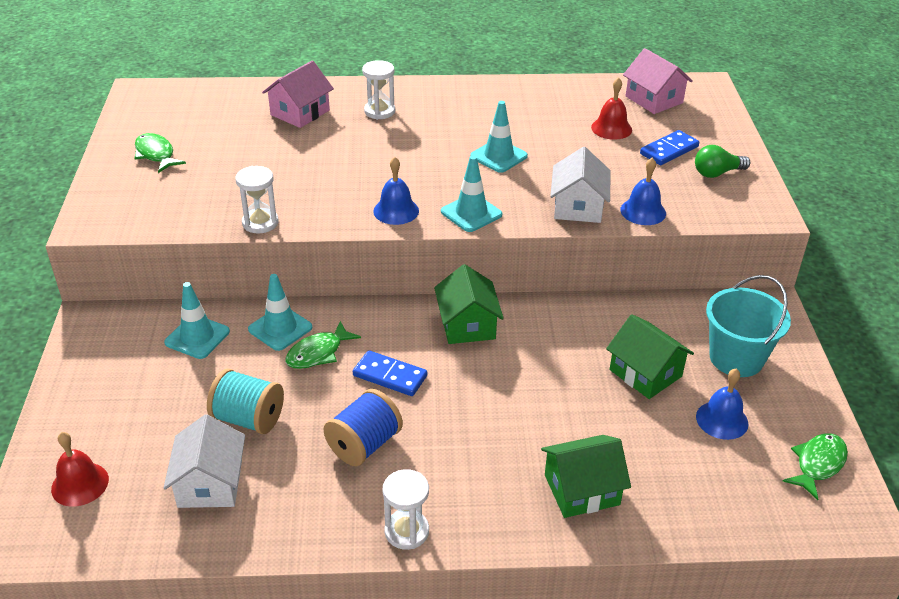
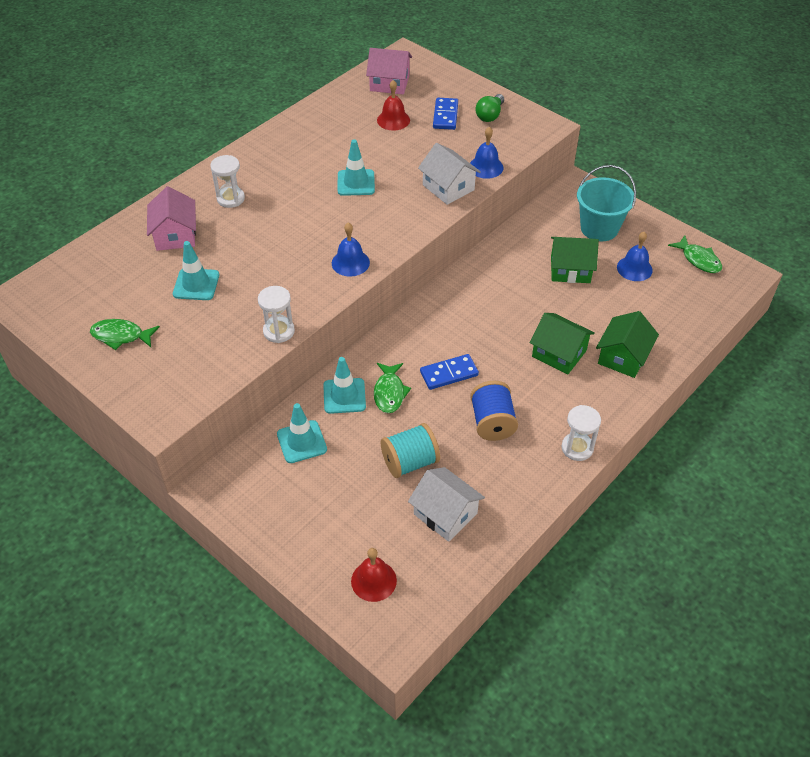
camera: 45 degrees left, 10 degrees up
(467, 324) = (446, 310): green house -> green house (559, 353)
(471, 213) = (396, 233): turquoise traffic cone -> turquoise traffic cone (196, 284)
(818, 464) = (698, 260): green fish -> green fish turned 150 degrees clockwise

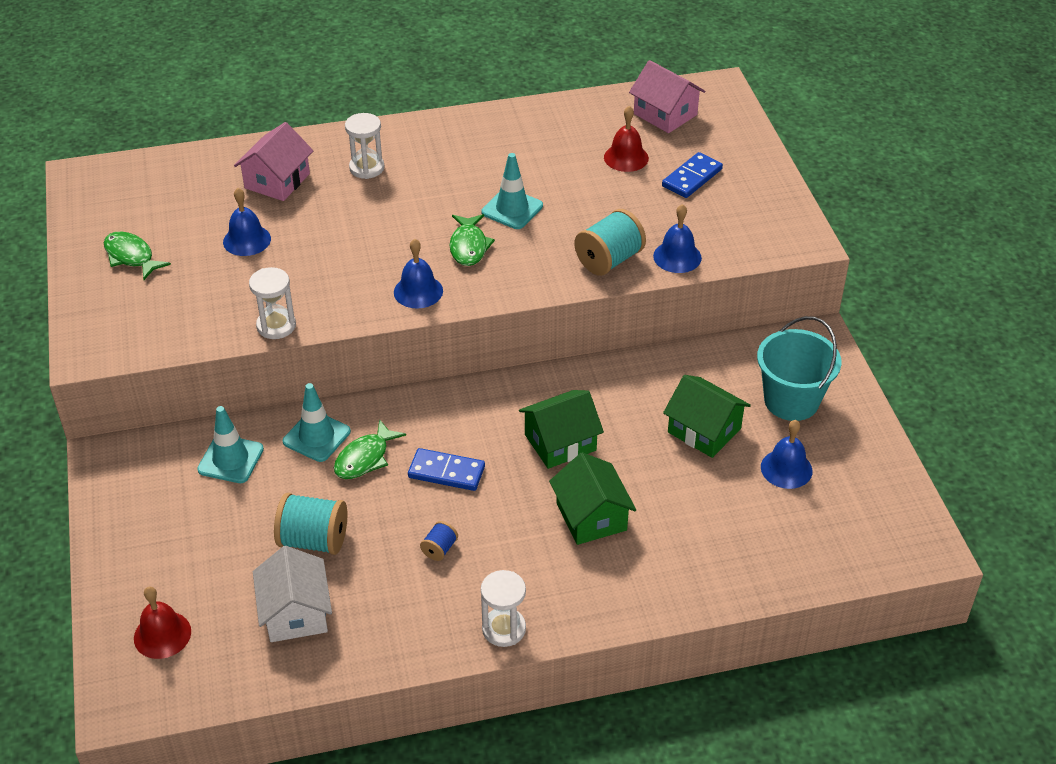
camera: 35 degrees right, 5 degrees down
(196, 284) = (247, 240): turquoise traffic cone -> blue bell
(448, 187) = (609, 260): white house -> turquoise spool
(490, 115) = (746, 200): green light bulb -> none
(492, 422) = (439, 549): blue spool -> blue spool, size x0.50
(623, 357) = (663, 561): green house -> green house (560, 442)
(698, 260) = (883, 500): green fish -> green fish (469, 246)

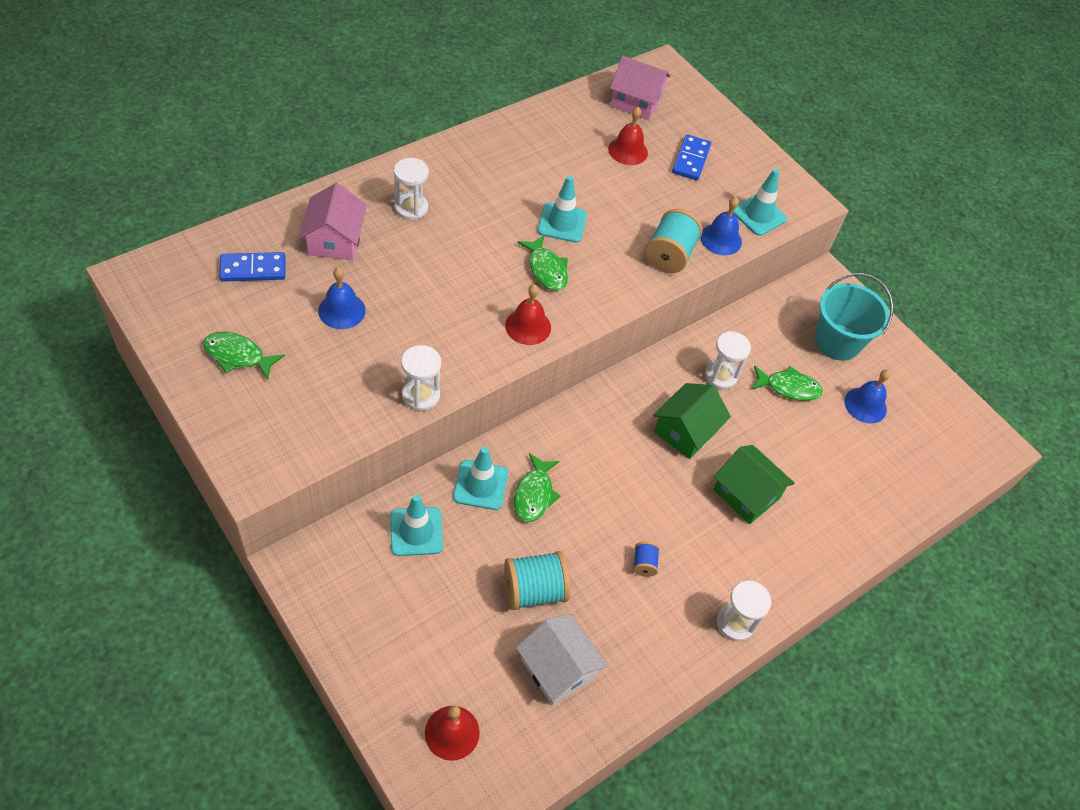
camera: 30 degrees left, 10 degrees up
(418, 291) = (528, 326): blue bell -> red bell
(446, 472) = (610, 487): blue domino -> blue domino (253, 269)
(632, 402) = (720, 376): none -> white hourglass
(704, 430) = (788, 387): green house -> green fish
(736, 243) = (758, 215): none -> turquoise traffic cone

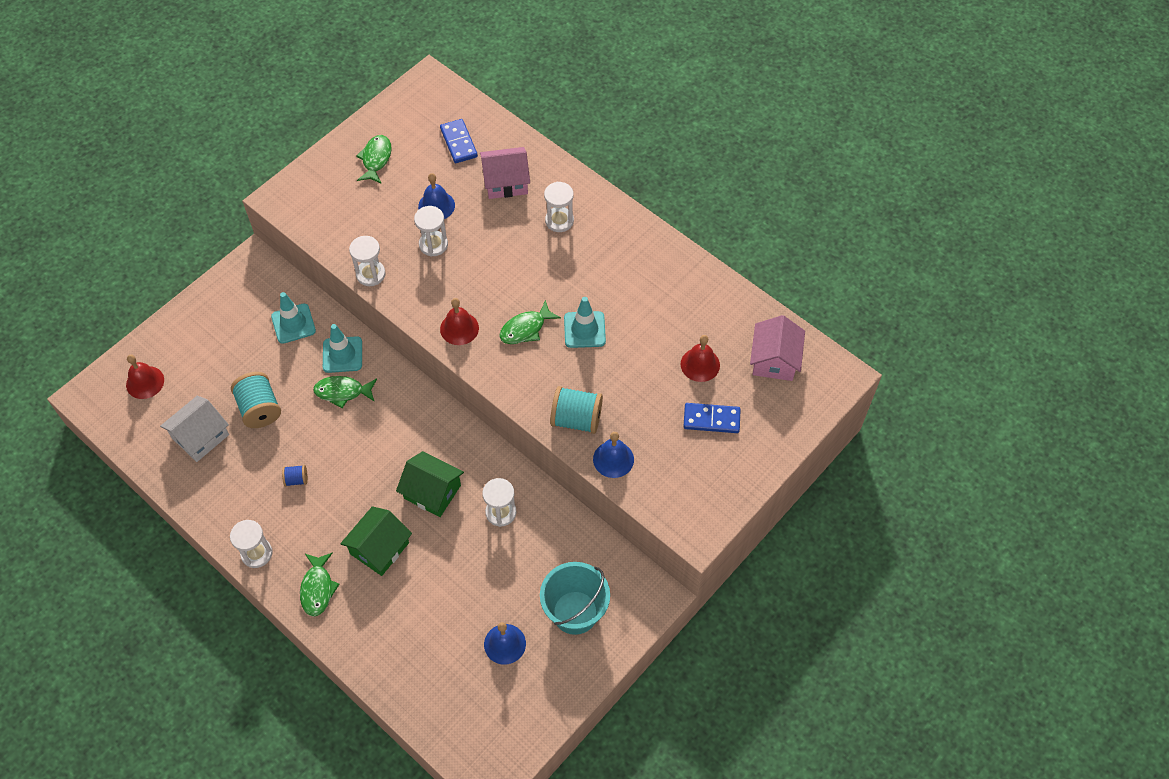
camera: 85 degrees right, 5 degrees up
(400, 325) = (433, 244): none -> white hourglass
(758, 215) = (659, 488): turquoise traffic cone -> none
(788, 387) = (505, 572): green fish -> green fish (317, 588)

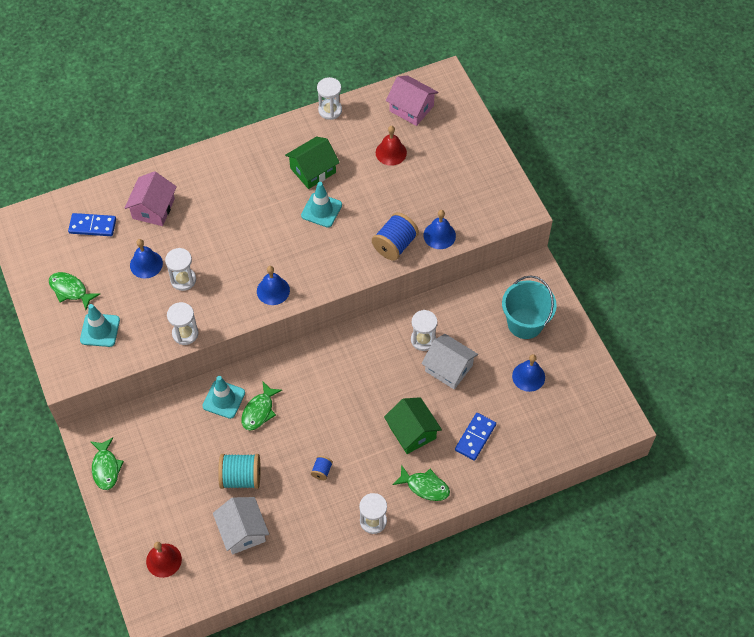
camera: 65 degrees left, 0 degrees up
(293, 324) = (172, 426): turquoise traffic cone -> turquoise traffic cone (100, 330)
(432, 492) = (382, 379): green house -> green house (313, 170)
(459, 328) = (273, 290): red bell -> blue bell
(476, 553) = (448, 368): none -> white house
(525, 329) = (299, 247): green fish -> green fish (106, 468)
(559, 221) = (213, 188): white hourglass -> white hourglass (330, 110)
(576, 419) = (395, 245): turquoise spool -> blue spool
(711, 419) = (439, 164): blue domino -> blue domino (475, 437)

